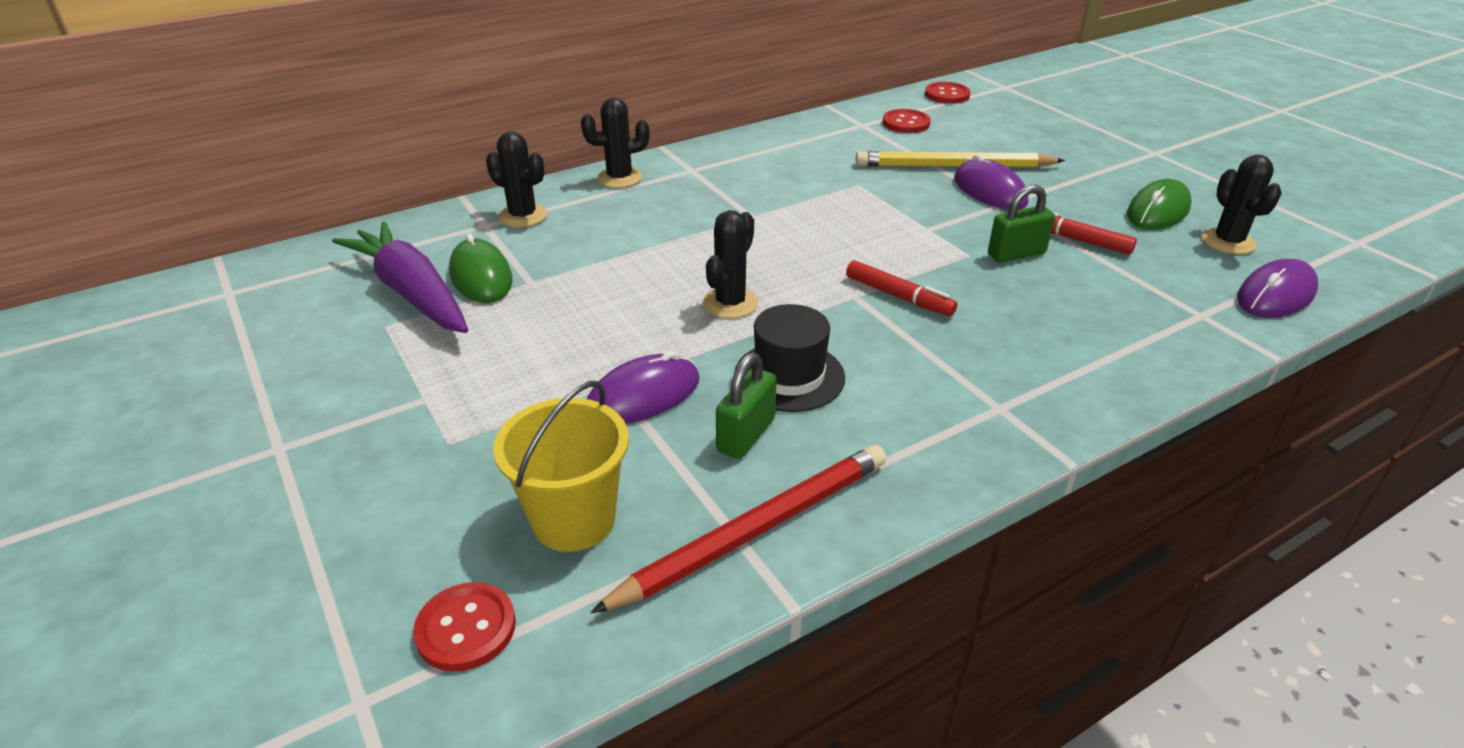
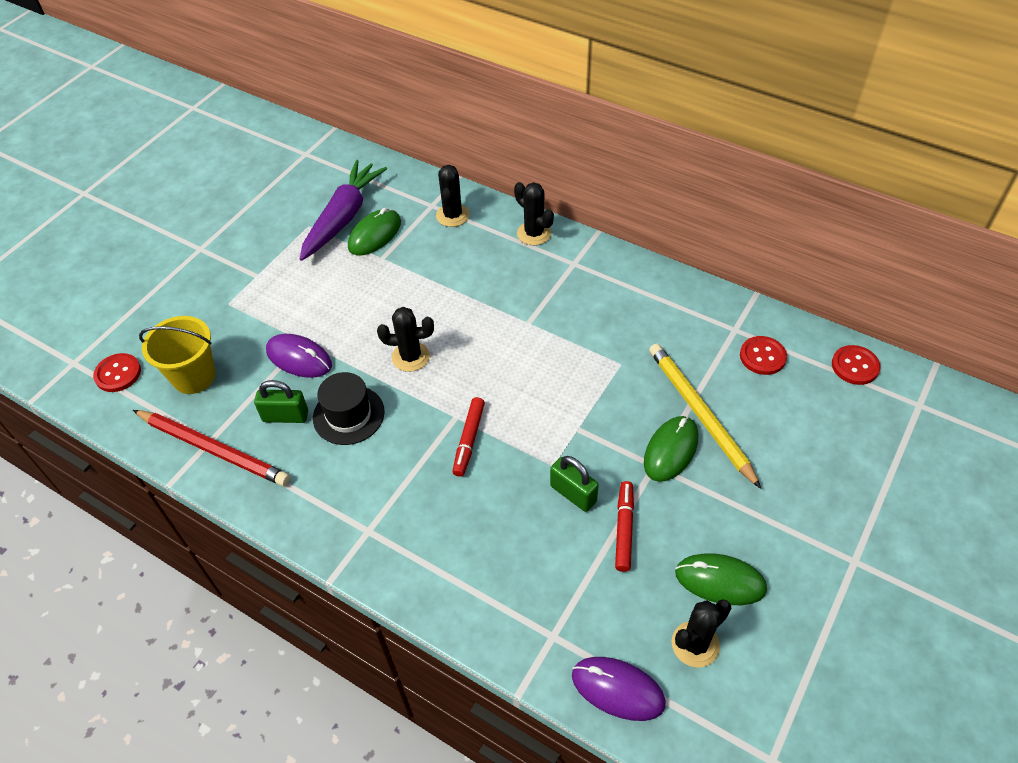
camera: 65 degrees right, 15 degrees up
(989, 191) = (671, 450): purple mouse -> green mouse

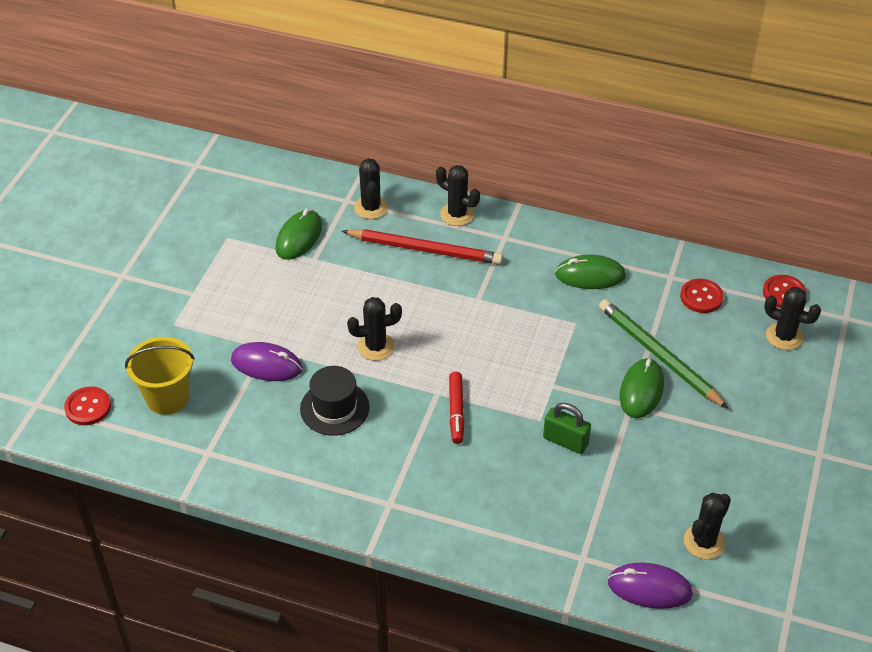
camera: 15 degrees left, 5 degrees down
(213, 449) = (214, 459): red pencil -> red pencil (425, 249)
(285, 416) = (273, 419): green padlock -> none
(343, 217) = (260, 224): purple carrot -> none
(624, 529) = (618, 462): red marker -> none
(700, 414) = (658, 356): yellow pencil -> green pencil
(720, 581) = (712, 489): green mouse -> green mouse (590, 275)
(844, 415) = (784, 336): none -> black cactus

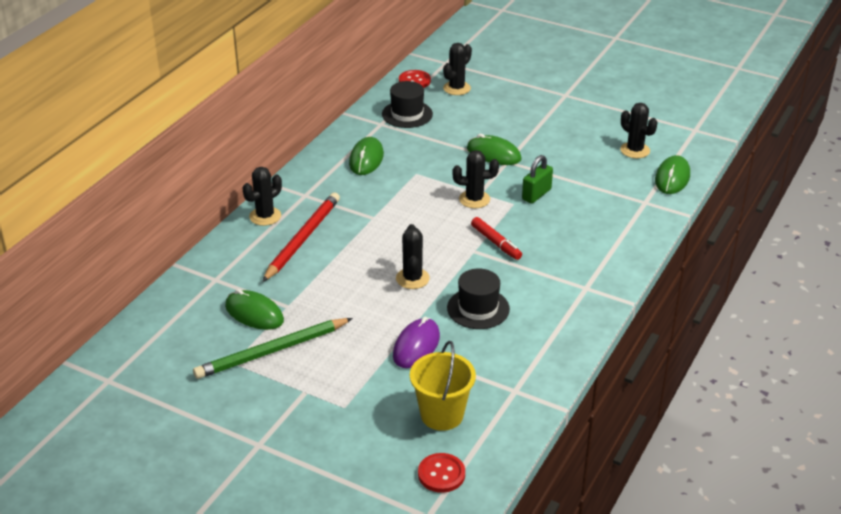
camera: 80 degrees left, 10 degrees down
(371, 208) = (233, 265): black cactus -> black cactus (474, 199)
(456, 411) = (496, 243): red marker -> red marker turned 45 degrees clockwise
(649, 588) = (672, 178): purple mouse -> green mouse
(658, 356) = (461, 141): green pencil -> green pencil (272, 351)
(701, 297) = (407, 114): red button -> black hat

